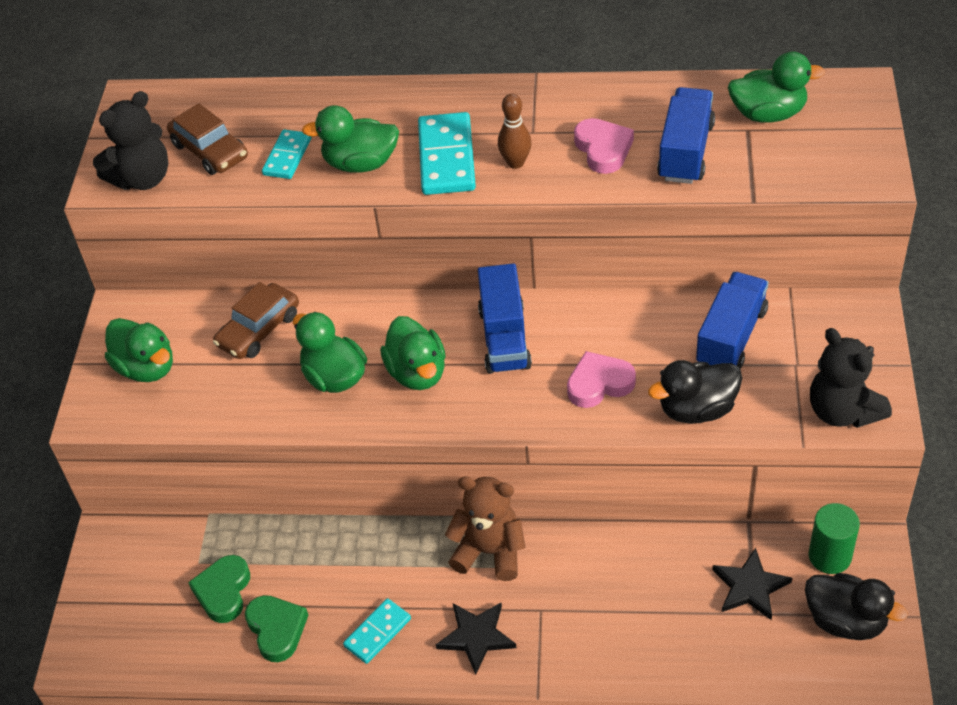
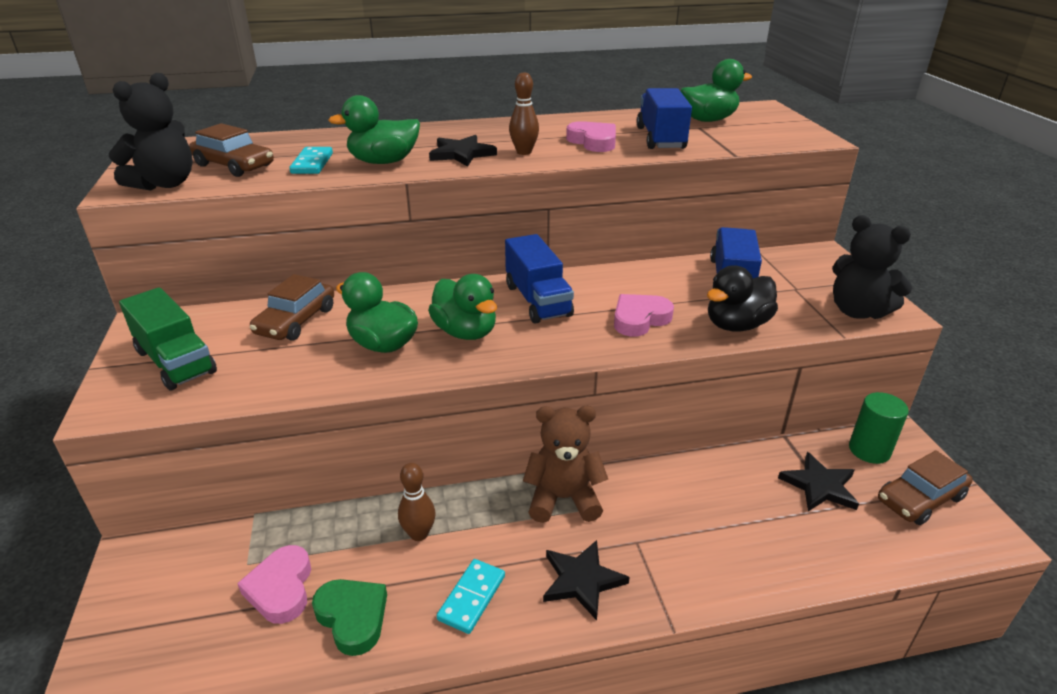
camera: 20 degrees left, 15 degrees down
(146, 368) = (175, 362): green duck -> green truck
(223, 591) = (281, 588): green heart -> pink heart
(347, 563) = (419, 534): none -> brown bowling pin
(447, 157) = (462, 154): turquoise domino -> black star
(845, 621) = (920, 498): black duck -> brown car

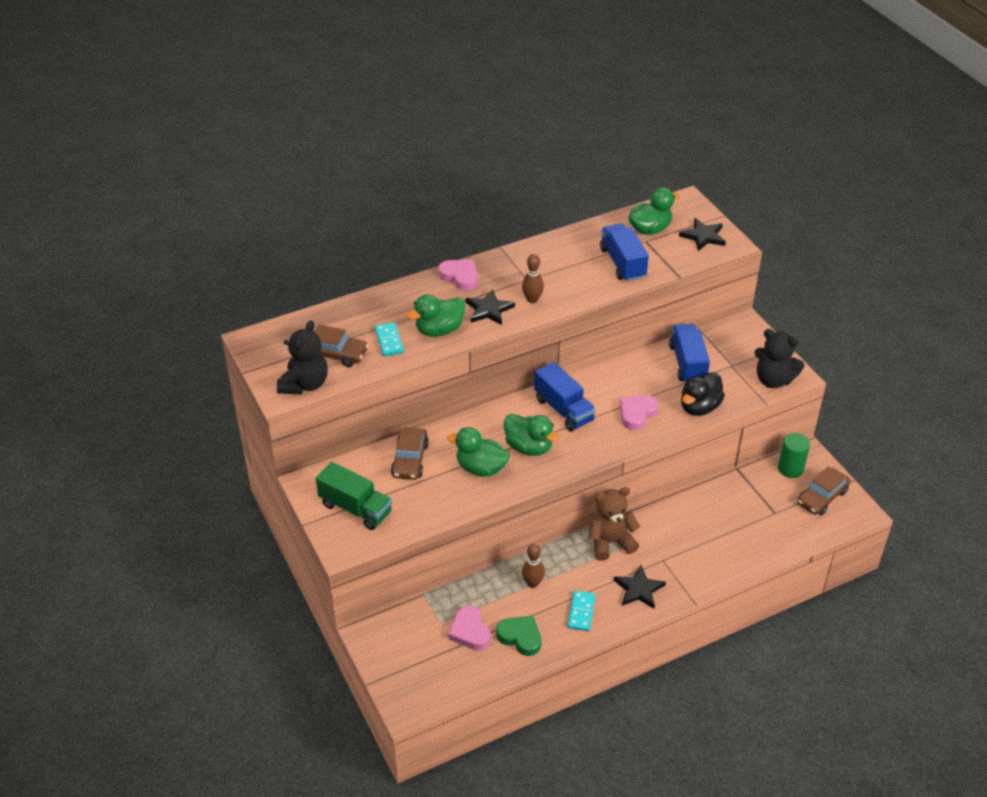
camera: 15 degrees left, 10 degrees up
(593, 142) = (576, 276): pink heart -> pink heart (460, 277)
(819, 486) = (762, 501): black star -> black star (703, 236)

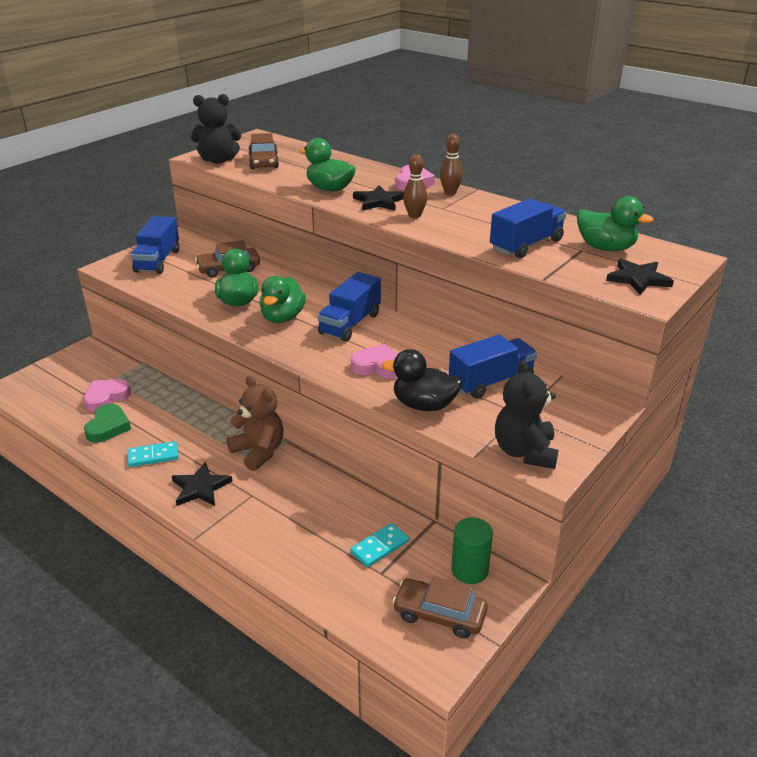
camera: 65 degrees right, 10 degrees down
(355, 508) = (157, 261): green truck -> blue truck
(389, 341) = (297, 175): turquoise domino -> turquoise domino (380, 547)
(532, 583) = (180, 417): brown bowling pin -> brown bowling pin (450, 192)

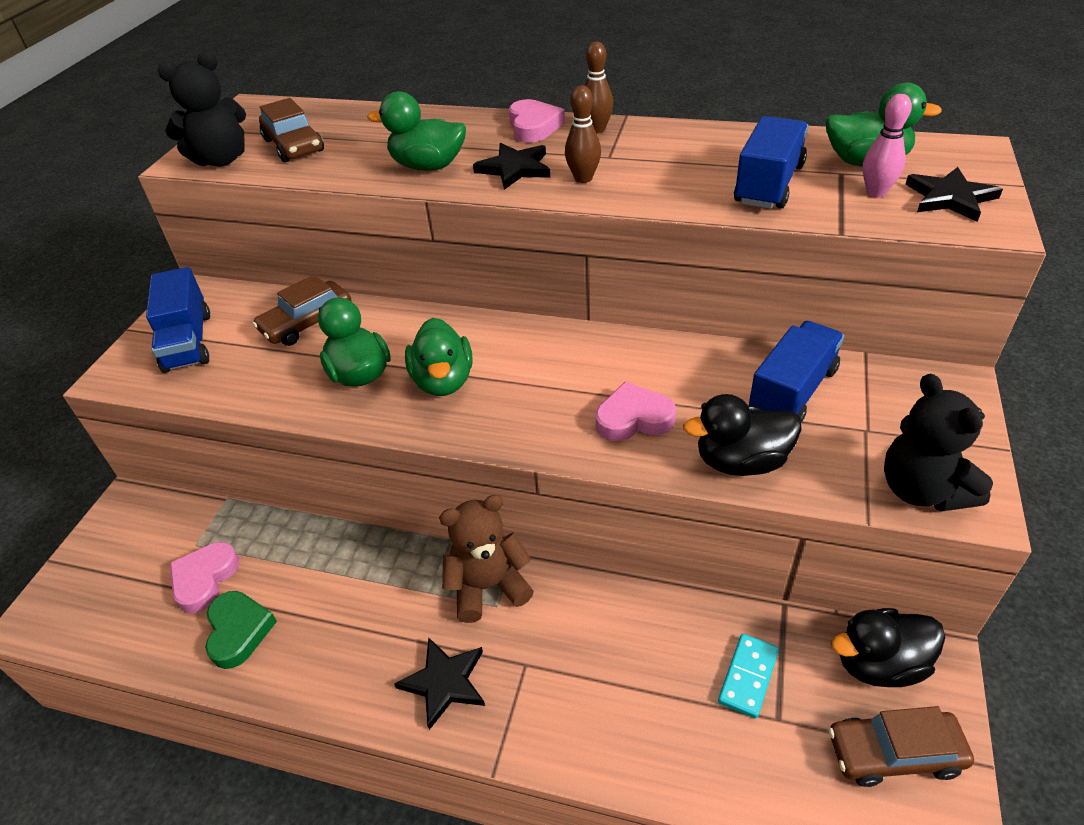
camera: 20 degrees left, 10 degrees up
(153, 456) = (340, 656): turquoise domino -> none
(259, 451) = (488, 586): brown teddy bear -> brown teddy bear turned 45 degrees counterclockwise
(350, 324) = (544, 360): blue truck -> none
(469, 570) = (879, 664): green cylinder -> black duck
(592, 265) = (876, 192): none -> pink bowling pin

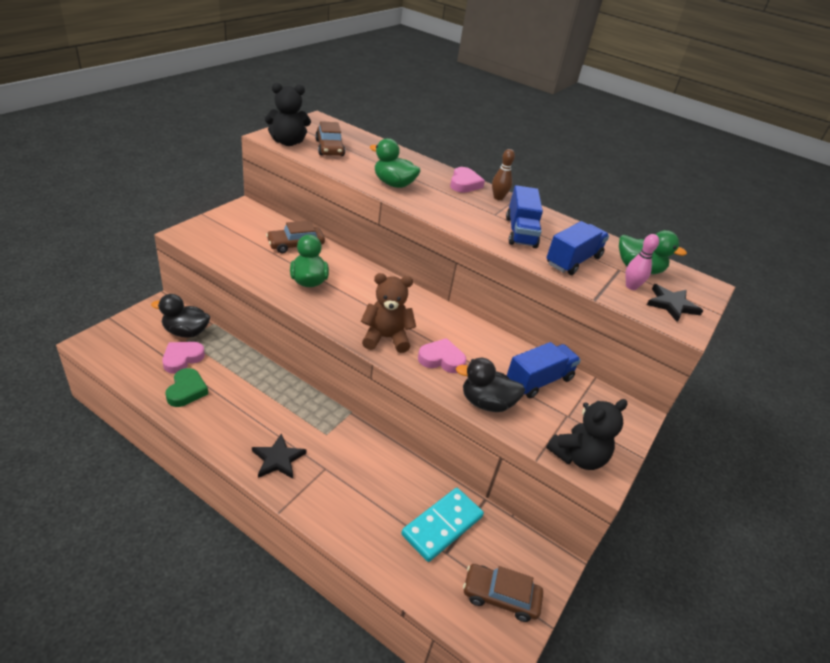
camera: 10 degrees right, 5 degrees down
(188, 341) = (229, 231): blue truck -> blue truck (520, 232)
(443, 381) = (350, 301): green duck -> none
(488, 586) = (327, 423): brown teddy bear -> brown teddy bear (386, 338)
(515, 169) = (439, 202): black star -> none
(583, 178) = (473, 220): brown bowling pin -> none
(748, 677) = (442, 526): turquoise domino -> turquoise domino, size x1.67
(879, 664) = (520, 551): black duck -> black duck (186, 332)
(922, 490) = (578, 457): black teddy bear -> black teddy bear turned 120 degrees counterclockwise

